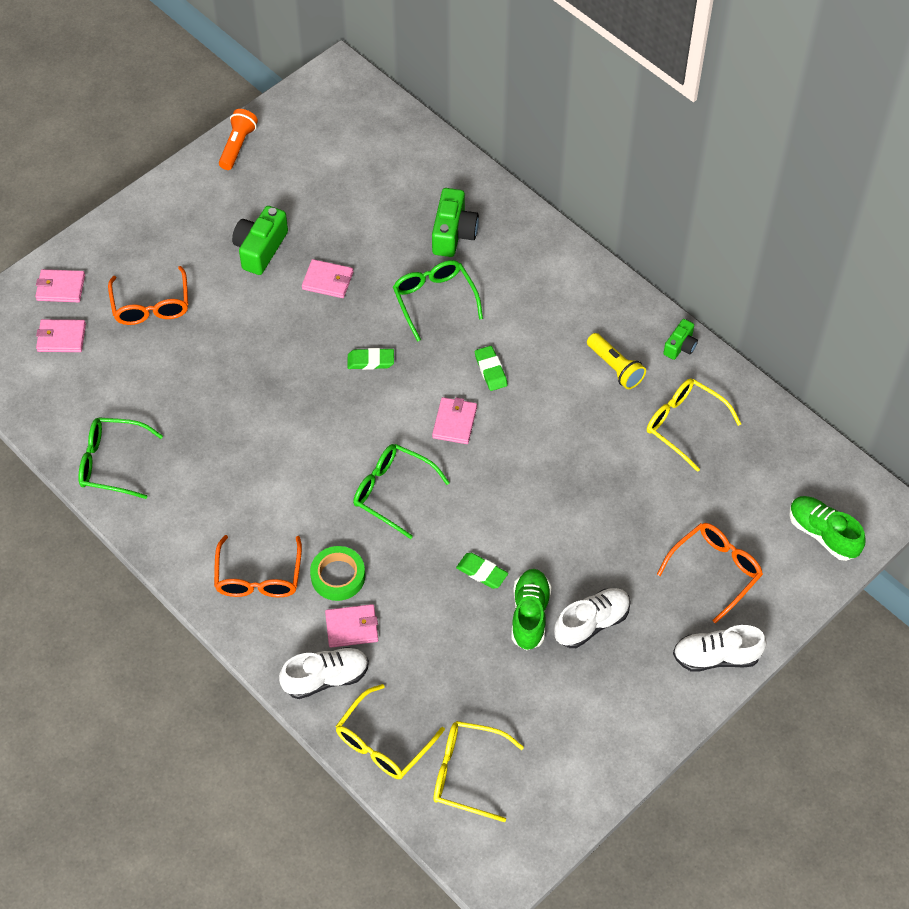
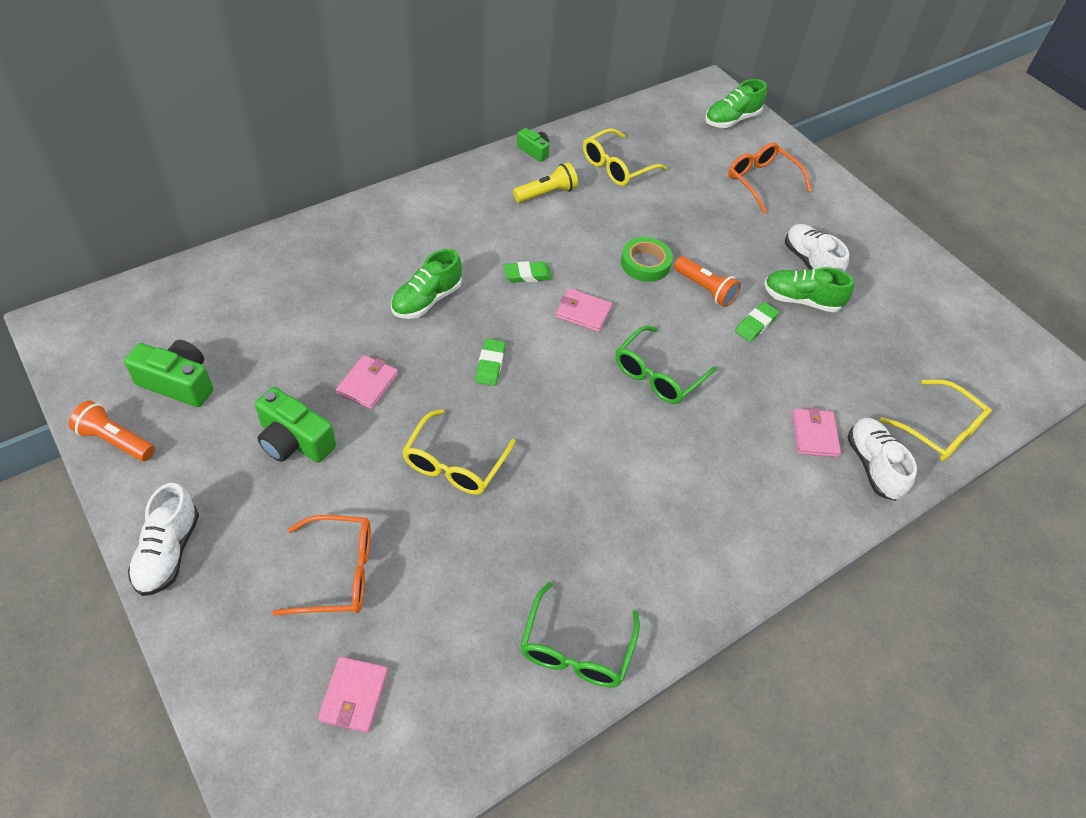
camera: 85 degrees left, 5 degrees down
(61, 288) = (263, 688): pink wallet -> none
(258, 577) = (752, 508): orange glasses -> none
(338, 576) = (754, 436): green tape -> green tape (645, 263)
(434, 300) = (427, 300): green glasses -> green shoe
(453, 233) = (345, 270): green camera -> green camera (178, 383)
(466, 773) = (963, 373): yellow glasses -> yellow glasses (454, 464)
(518, 523) = (705, 289): none -> orange flashlight
(716, 657) = (840, 198): white shoe -> white shoe (168, 552)

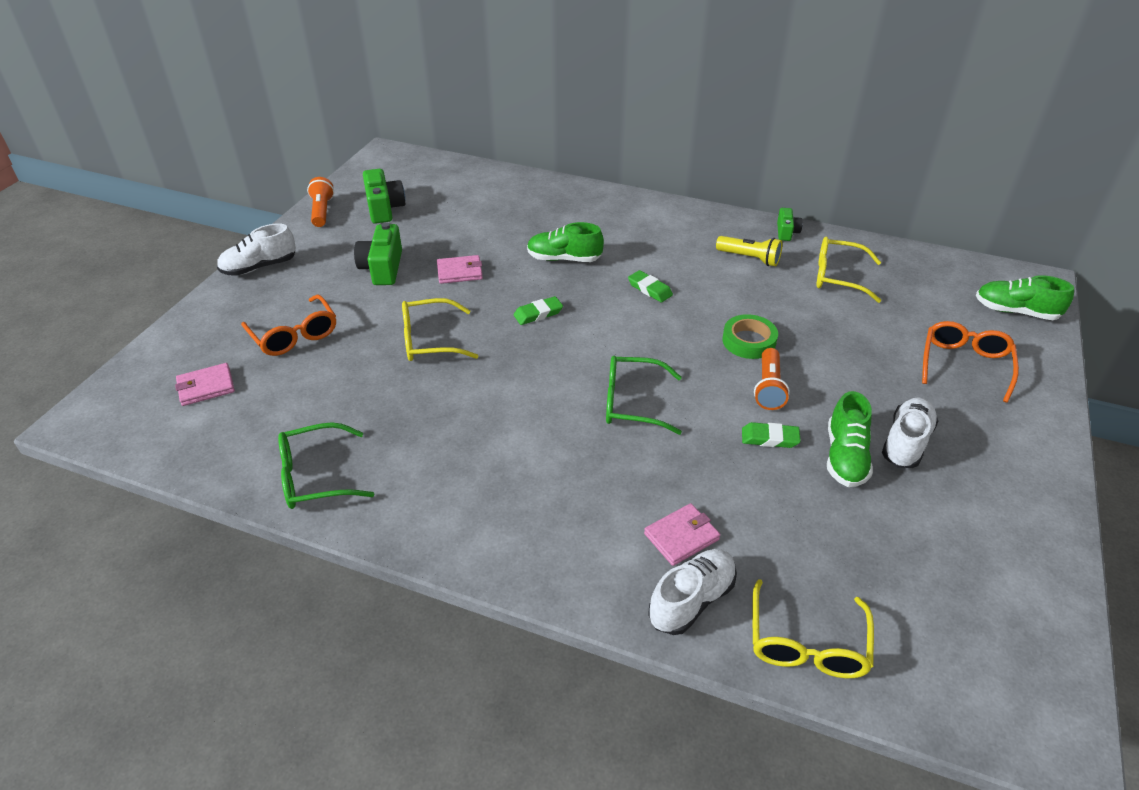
camera: 60 degrees right, 10 degrees down
(583, 312) = (648, 333): pink wallet -> none
(801, 300) = (845, 457): green shoe -> green shoe turned 150 degrees counterclockwise

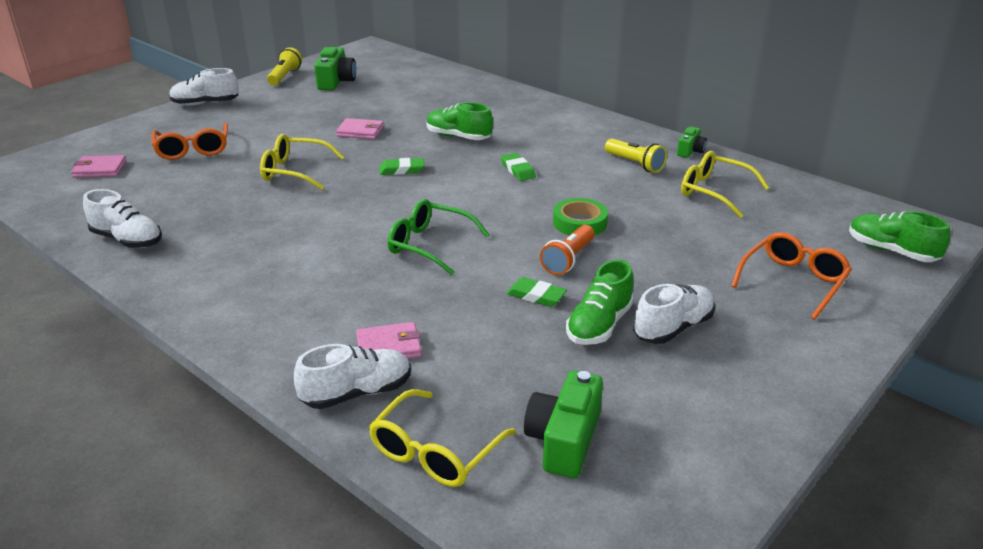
camera: 20 degrees right, 10 degrees down
(315, 476) = (127, 240): green glasses -> white shoe
(322, 211) = (285, 76): orange flashlight -> yellow flashlight
(382, 268) = (299, 119): green camera -> green camera (564, 440)

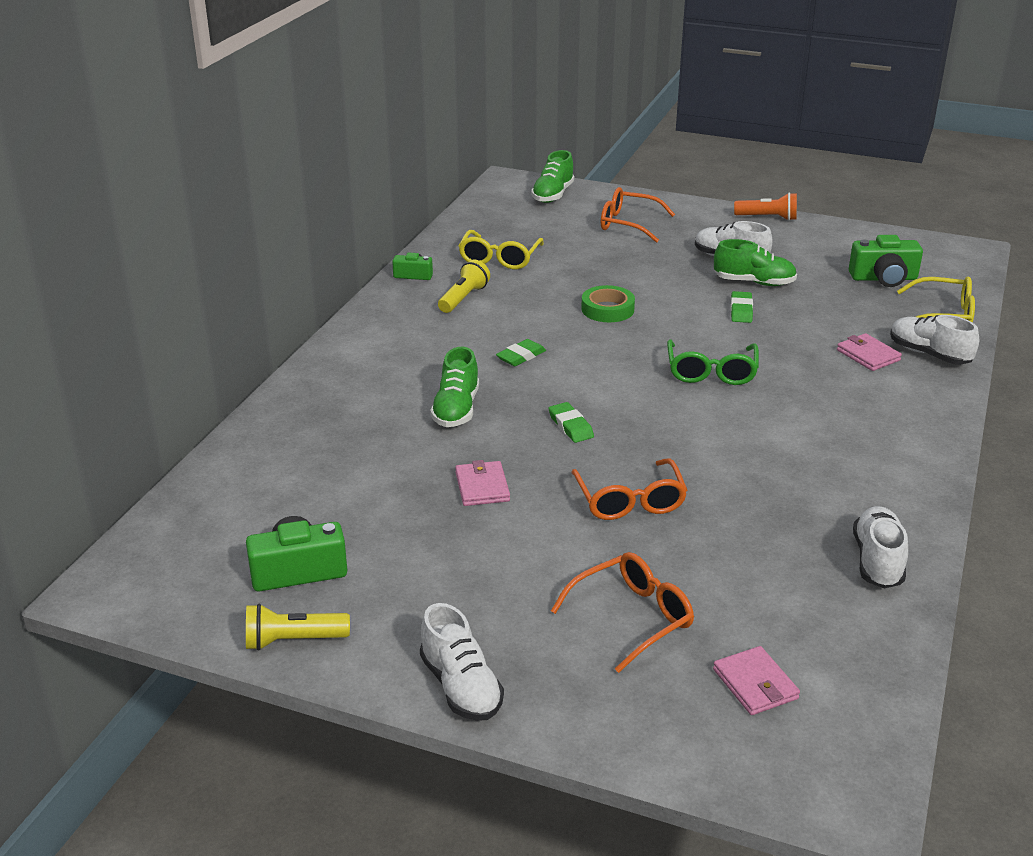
camera: 110 degrees left, 0 degrees up
(294, 171) = (630, 501): yellow glasses -> orange glasses
(568, 259) = (675, 306): orange flashlight -> orange flashlight (768, 218)

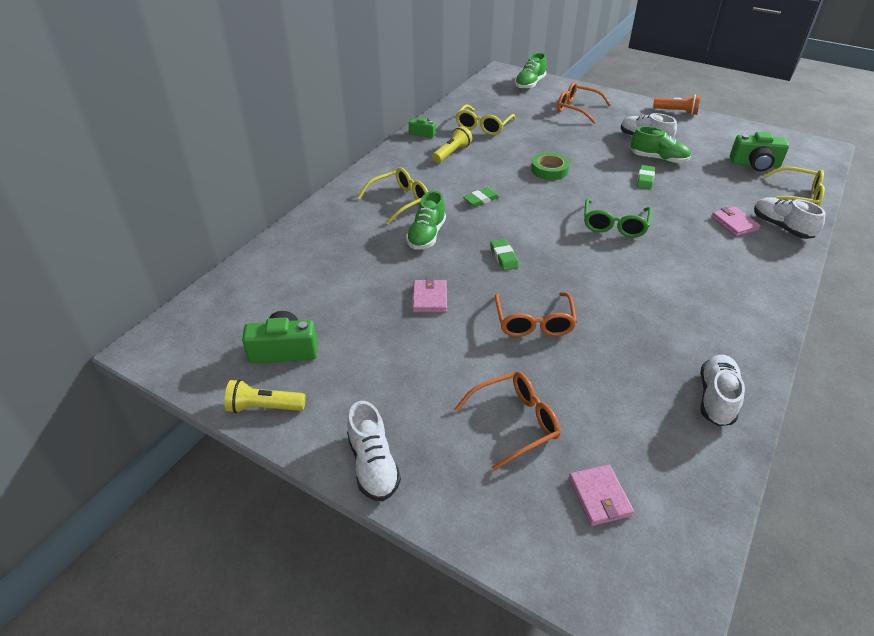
camera: 10 degrees right, 10 degrees up
(406, 368) = (400, 201): none -> yellow glasses

